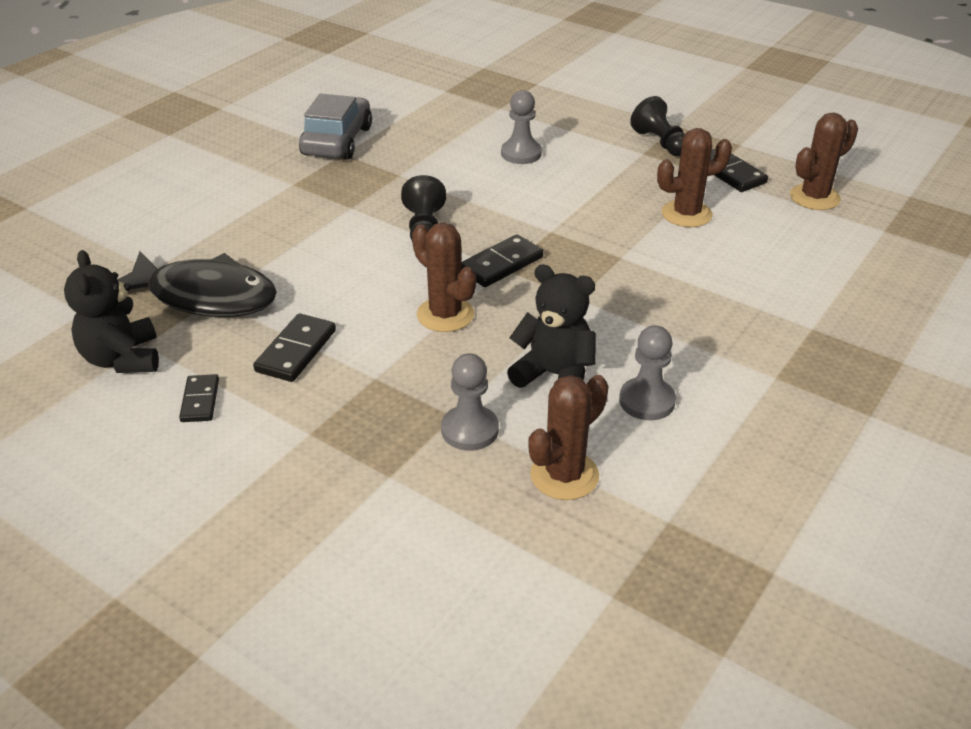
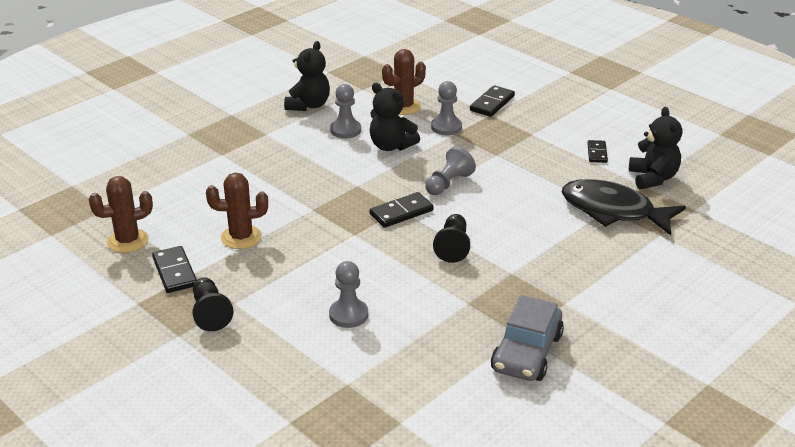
camera: 170 degrees left, 5 degrees down
(296, 351) = (544, 172): black domino -> black domino (492, 103)
(445, 315) = (448, 183): brown cactus -> grey pawn
(749, 456) = (308, 105): none -> black teddy bear

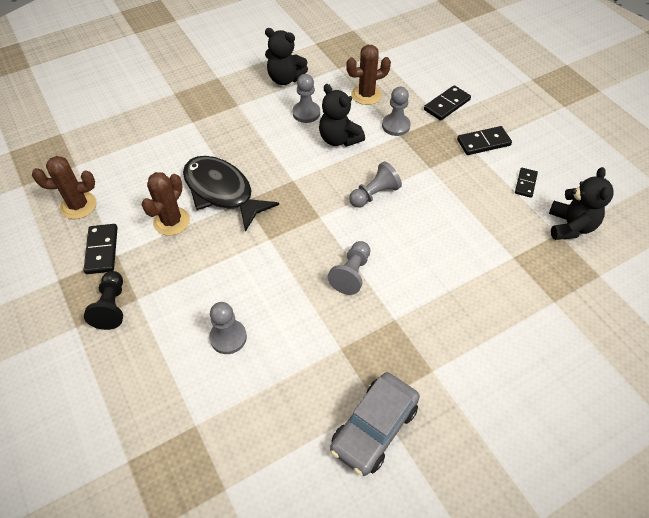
camera: 15 degrees right, 20 degrees up
(241, 237) = (172, 221): brown cactus -> brown cactus turned 75 degrees counterclockwise
(308, 105) = (285, 79): black teddy bear -> black teddy bear turned 75 degrees clockwise
(401, 212) = (320, 221): black domino -> black domino (483, 142)
(453, 247) = (351, 274): black pawn -> grey pawn
(613, 211) = (518, 261): black fish -> black fish (222, 192)

